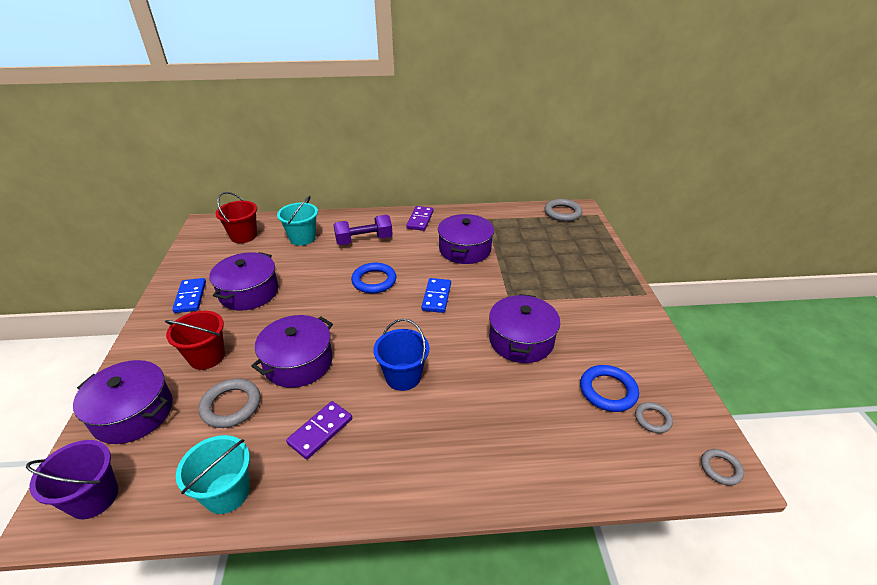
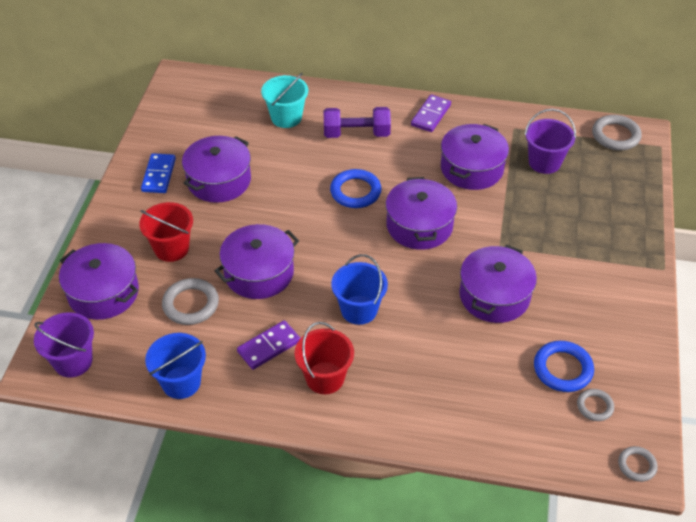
camera: 15 degrees right, 10 degrees up
(227, 493) = (181, 382): turquoise bucket -> blue bucket
(243, 236) = (220, 102): red bucket -> red bucket (325, 378)
(436, 297) = (419, 226): blue domino -> purple pot
(519, 237) = (544, 162): none -> purple bucket

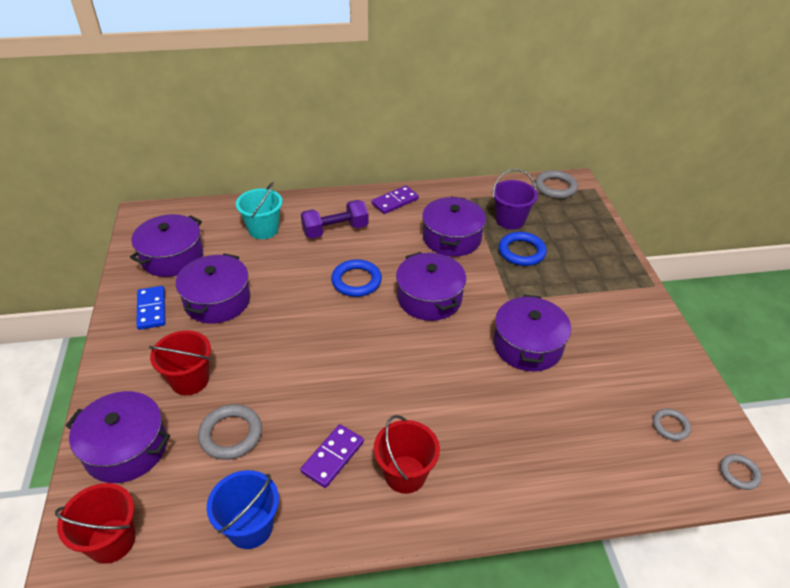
camera: 20 degrees left, 5 degrees down
(73, 361) = (111, 541): purple bucket -> red bucket
(259, 273) = (292, 382): purple pot -> purple pot (172, 257)
(359, 310) = (408, 393): blue bucket -> none
(430, 115) = (395, 201): purple domino -> purple domino turned 45 degrees clockwise
(563, 369) = (623, 398): blue ring -> blue ring (521, 252)

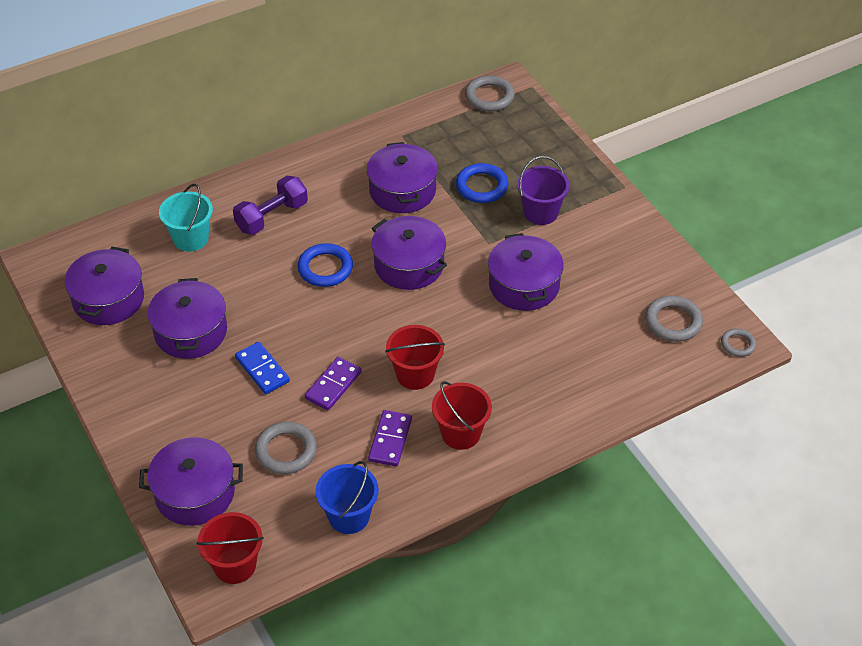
camera: 20 degrees left, 5 degrees up
(152, 309) = (126, 361): blue domino -> blue domino (262, 370)
(189, 380) = (214, 417): red bucket -> red bucket (415, 374)
(395, 201) = (320, 163): purple domino -> purple domino (333, 385)
(510, 220) = (455, 152): purple bucket -> purple bucket (540, 212)
(670, 426) = (673, 322): grey ring -> grey ring, size x1.67

